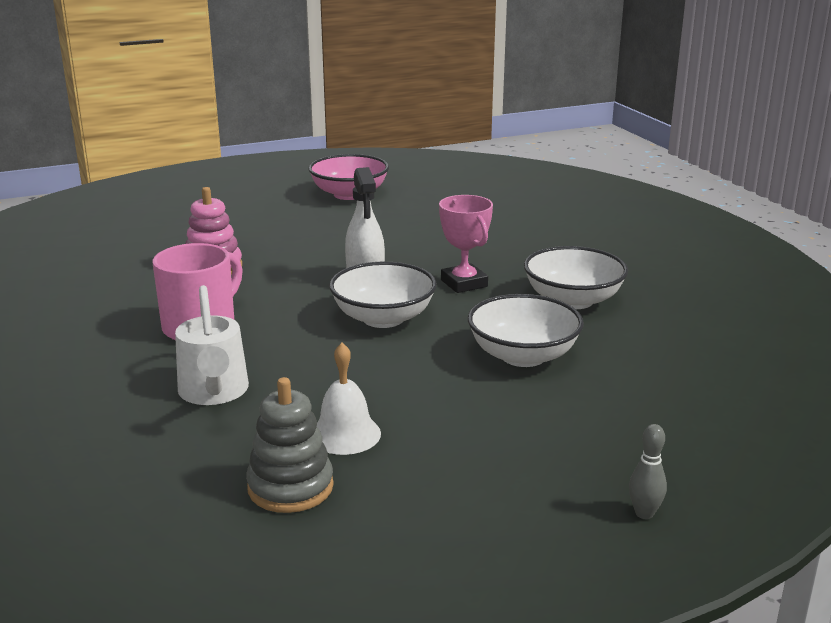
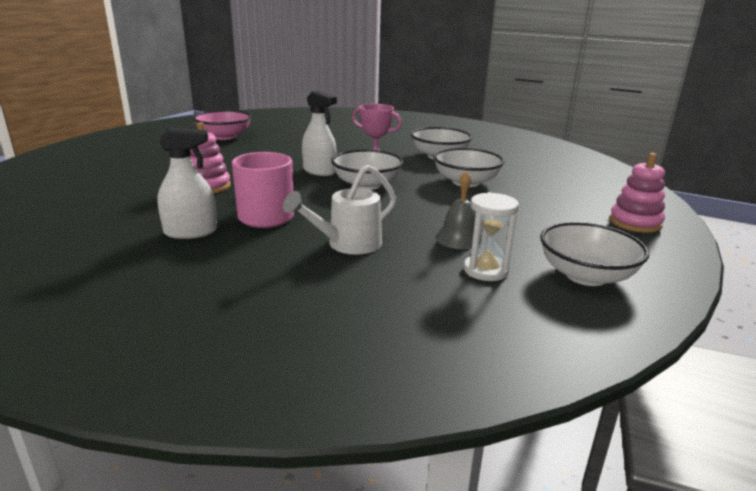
camera: 40 degrees left, 0 degrees up
(108, 322) = (191, 232): none -> white spray bottle
(214, 393) = (347, 244): white watering can -> white watering can turned 105 degrees clockwise
(290, 487) = (485, 270): grey stacking toy -> white hourglass
(345, 434) = (459, 238): white bell -> grey bell
(391, 549) = (586, 276): none -> white bowl
(644, 513) = (635, 223): grey bowling pin -> pink stacking toy

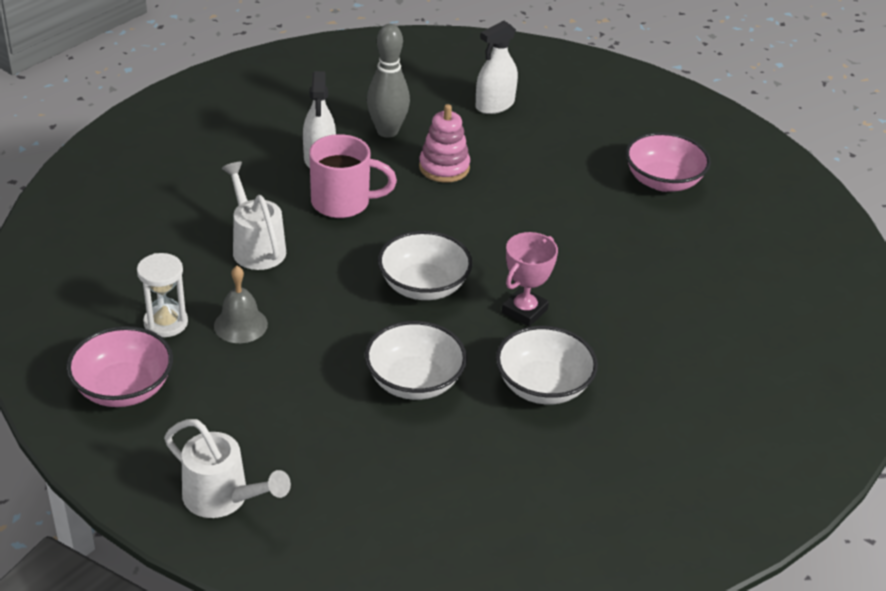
camera: 100 degrees right, 15 degrees up
(144, 208) = (387, 131): none -> grey bowling pin
(319, 171) = (486, 253): white spray bottle -> white spray bottle (495, 105)
(586, 276) = (123, 388): white bowl -> pink bowl
(635, 223) = (223, 498): pink stacking toy -> white watering can

